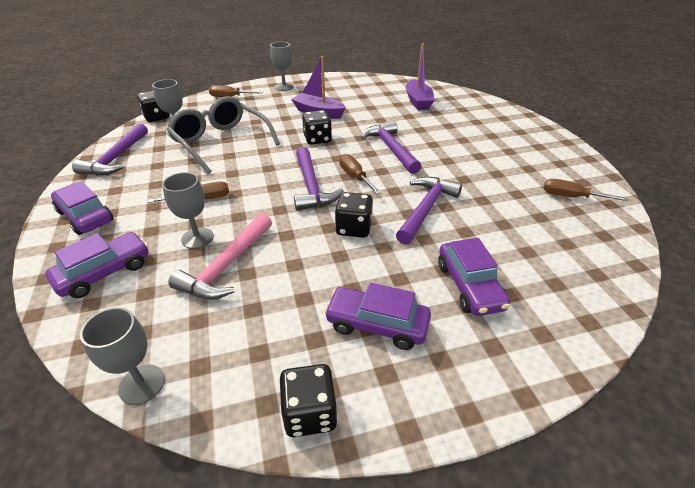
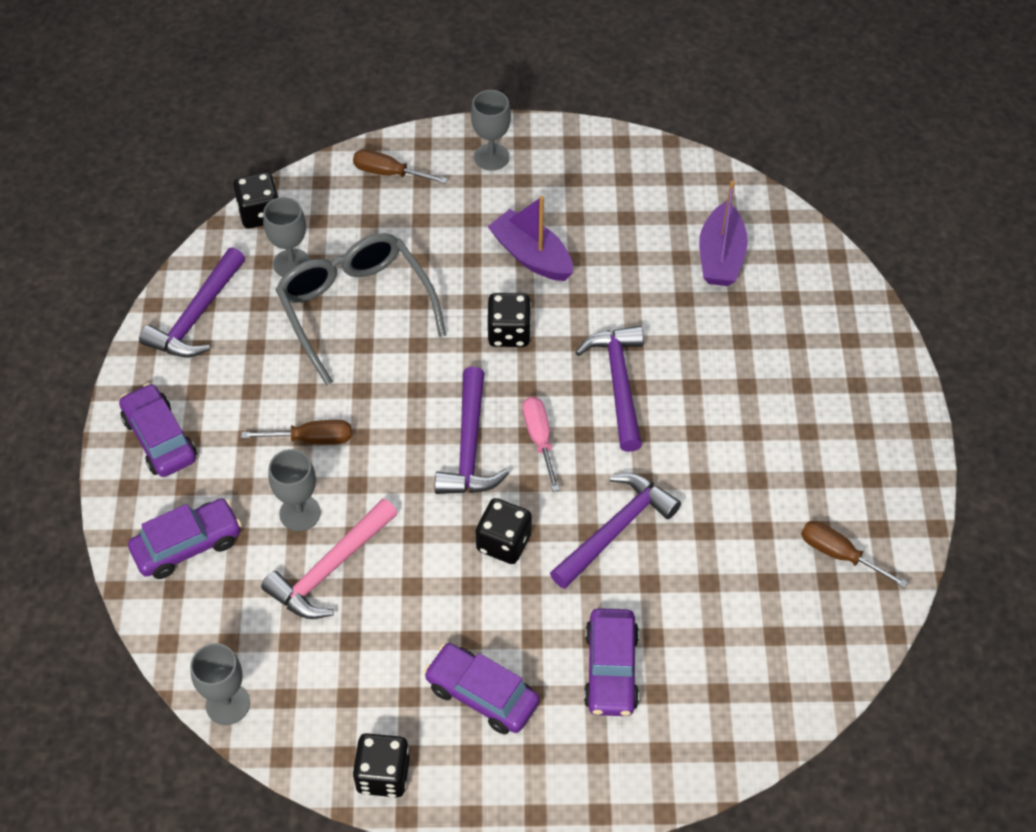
camera: 15 degrees right, 15 degrees up
(355, 177) = (539, 439): brown screwdriver -> pink screwdriver

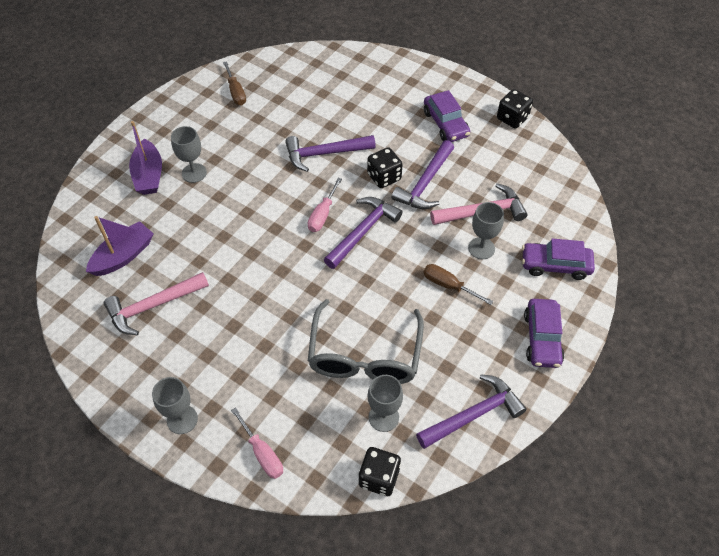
camera: 145 degrees left, 0 degrees up
(227, 704) = (571, 180): grey goblet -> grey goblet (194, 173)
(389, 173) = (262, 453): brown screwdriver -> pink screwdriver
(509, 333) = (286, 282): black dice -> none
(531, 256) = (227, 324): purple boat -> purple boat (149, 175)
(611, 669) = (379, 104): purple car -> none
(618, 383) = (254, 219): purple hammer -> purple hammer (425, 183)
(629, 228) = (153, 306): none -> pink hammer

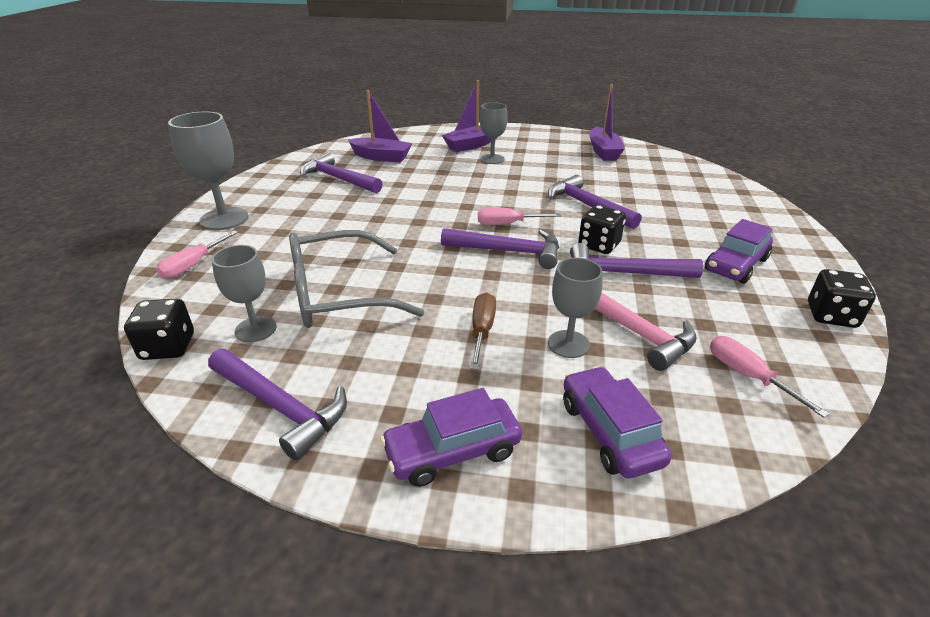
camera: 65 degrees right, 20 degrees down
(153, 306) = (338, 179): pink hammer -> purple hammer
(182, 419) = (224, 219): grey goblet -> grey goblet, size x1.55
(236, 92) = (603, 152): brown screwdriver -> purple boat
(541, 186) = (748, 376): none -> pink screwdriver

